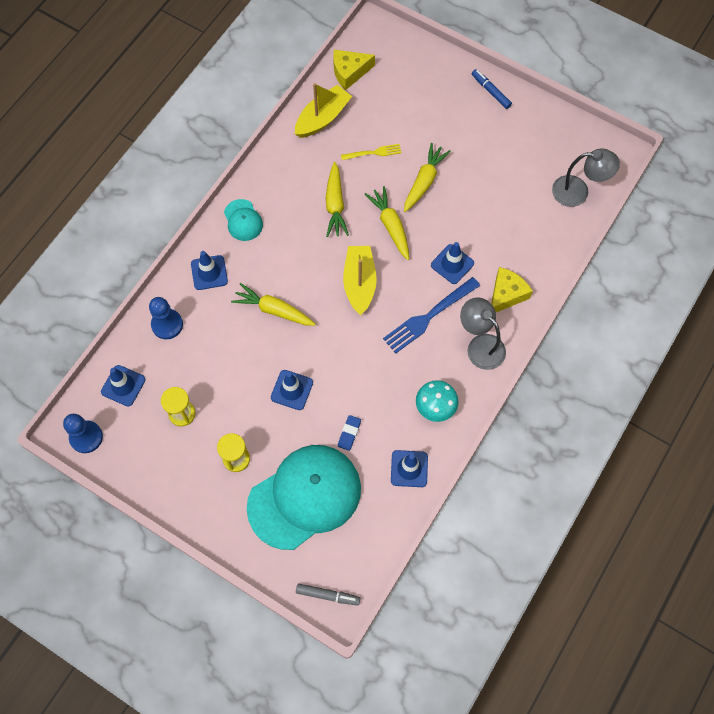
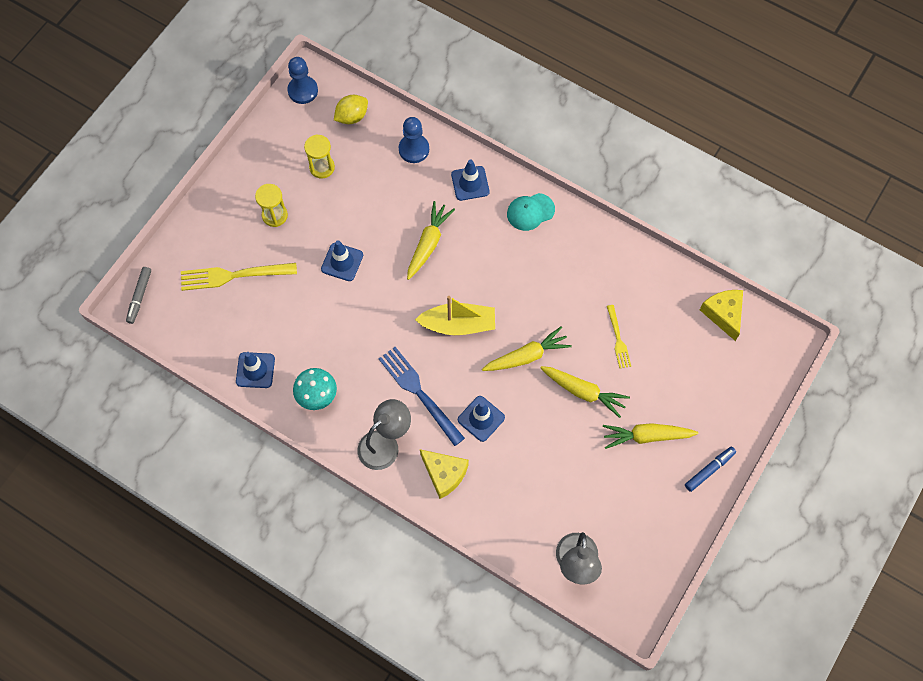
camera: 90 degrees right, 0 degrees up
(123, 385) = (352, 116): blue traffic cone -> yellow lemon
(304, 497) = (233, 275): turquoise cap -> yellow fork
(322, 118) = (660, 286): yellow boat -> none
(335, 205) = (551, 300): yellow carrot -> yellow carrot (646, 436)
(349, 433) = (294, 315): blue eraser -> none

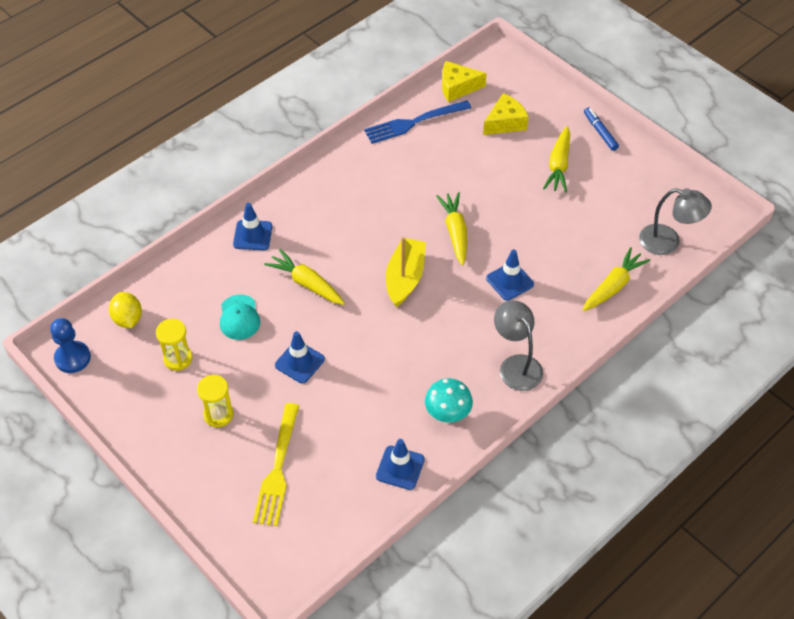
camera: 75 degrees left, 15 degrees down
(139, 297) = (269, 573): grey marker -> none
(414, 149) = (193, 273): blue pawn -> none
(419, 393) = (469, 325): blue fork -> blue fork (414, 122)
(444, 474) = (560, 322): yellow cheese -> yellow cheese (505, 122)
(530, 212) = (304, 196): turquoise cap -> turquoise cap (239, 317)
(583, 392) = (504, 199): yellow carrot -> yellow carrot (613, 286)
(618, 339) = (459, 163): yellow fork -> none

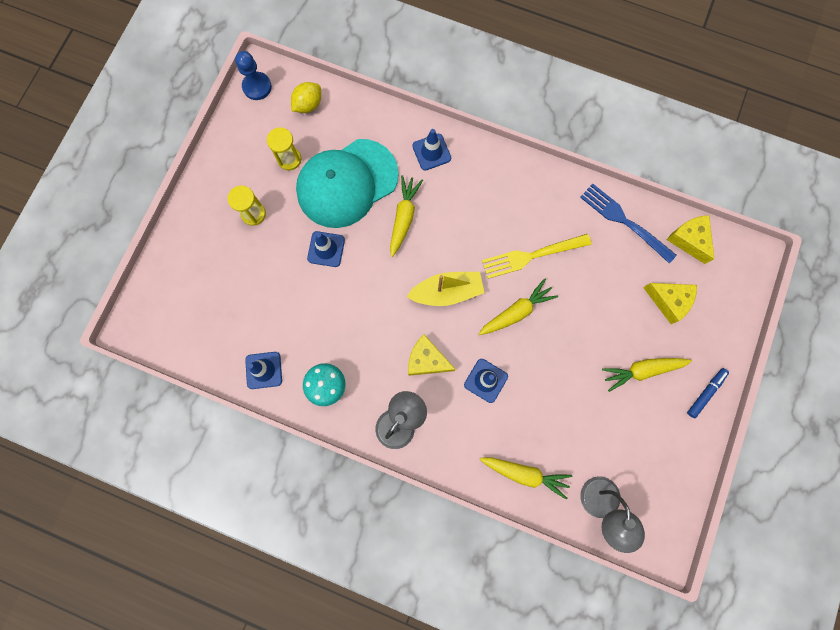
camera: 65 degrees right, 25 degrees up
(239, 317) = (347, 183): turquoise cap -> turquoise cap, size x2.27
(277, 468) = (225, 280): yellow fork -> yellow fork (532, 256)
(465, 320) = (427, 360): none -> yellow cheese

